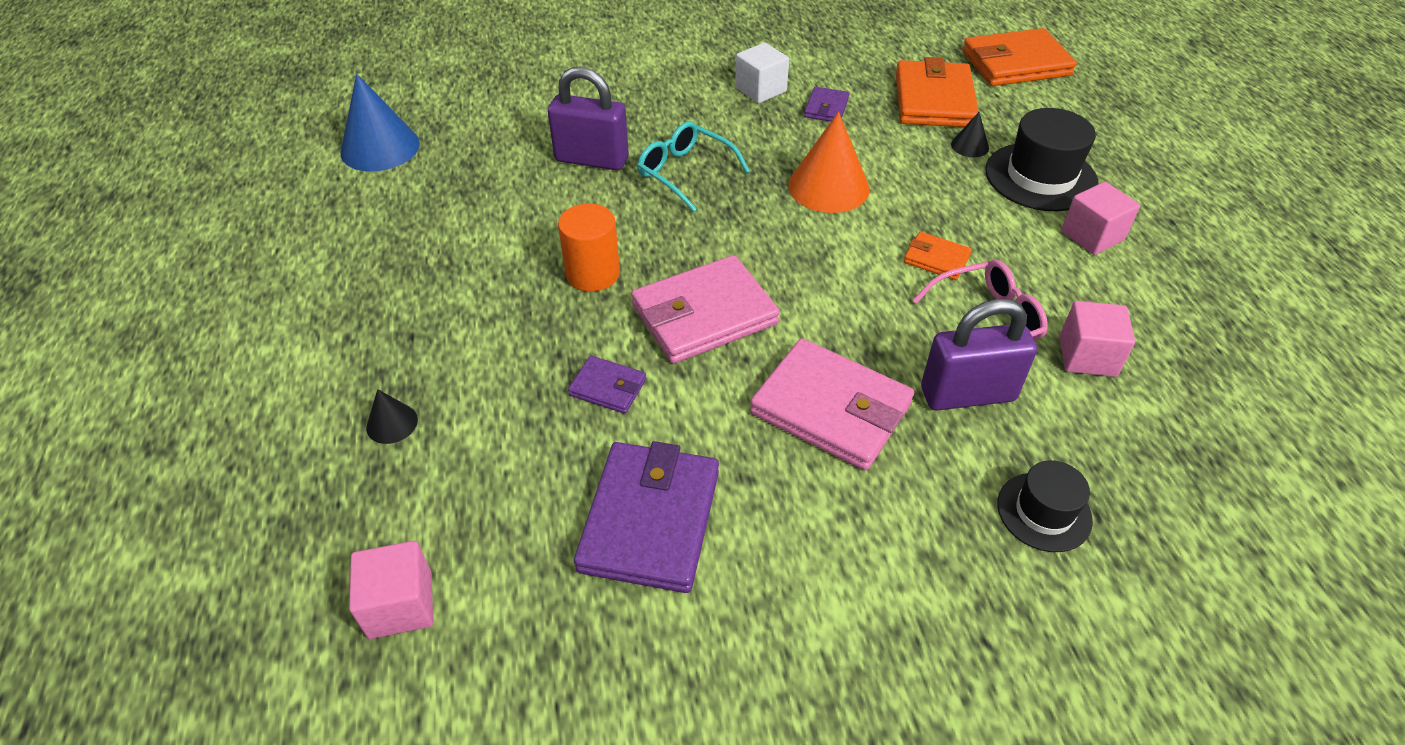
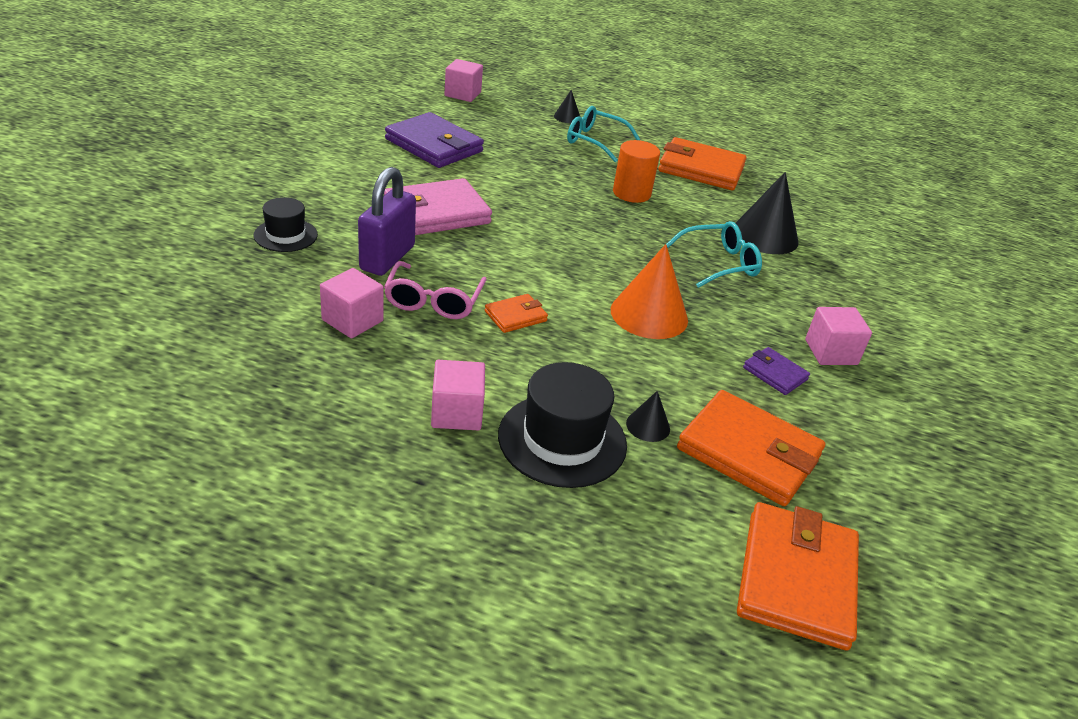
camera: 115 degrees right, 10 degrees down
(380, 148) = (830, 175): blue cone -> none
(461, 360) = (594, 141): none -> turquoise glasses
(462, 241) = (701, 169): none -> orange wallet
(592, 159) = (765, 236): purple padlock -> black cone
(608, 387) = (530, 165): purple wallet -> none
(704, 315) = (556, 210): pink wallet -> none
(760, 90) = (831, 352): white cube -> pink cube

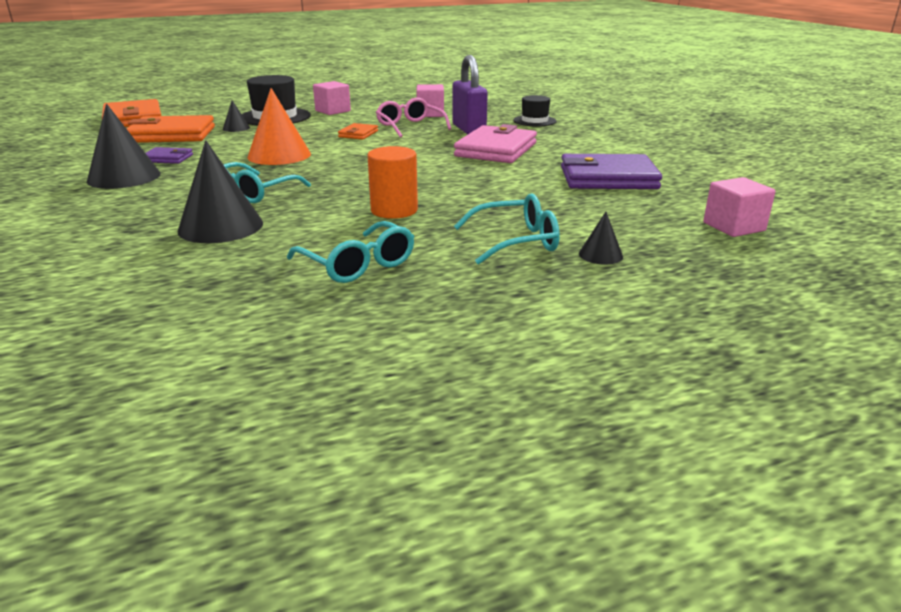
camera: 145 degrees right, 10 degrees down
(701, 169) = (358, 265): orange wallet -> turquoise glasses
(831, 352) = (124, 177): pink cube -> black cone

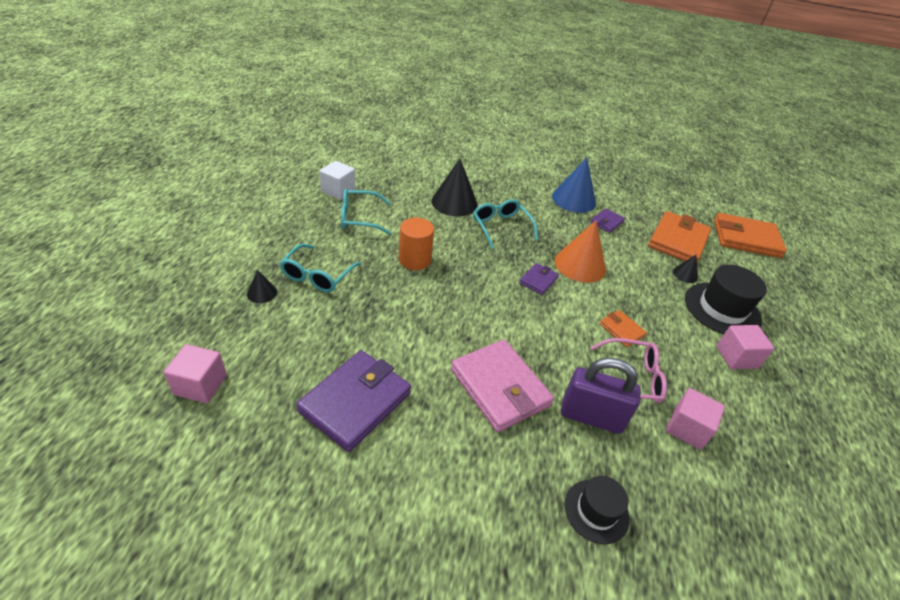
camera: 120 degrees right, 15 degrees up
(124, 177) = (573, 199): black cone -> blue cone
(300, 309) = (338, 190): none -> white cube
(335, 163) = (538, 280): none -> purple wallet

